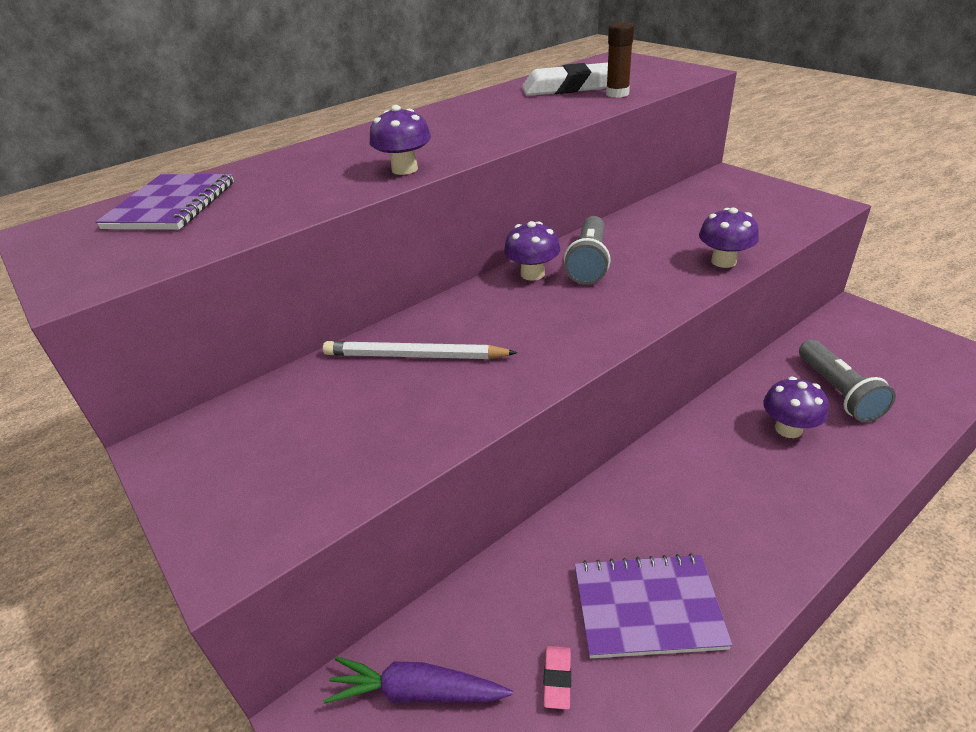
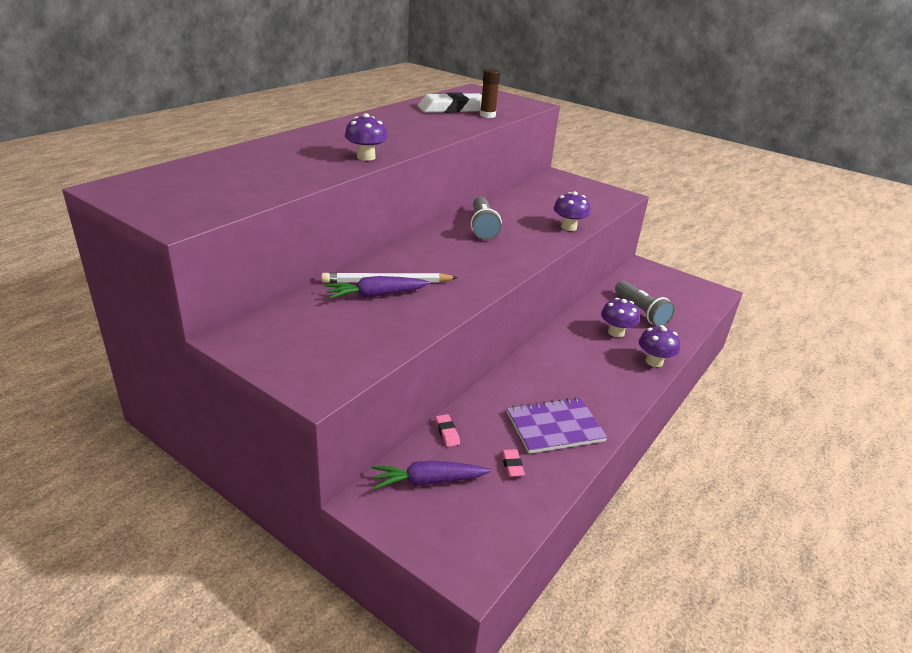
camera: 20 degrees left, 5 degrees down
(171, 205) = (203, 174): purple notebook -> none
(389, 379) = (376, 295): none -> purple carrot
(474, 598) = (447, 432): none -> pink eraser
(532, 274) = (447, 234): purple mushroom -> purple mushroom (654, 361)

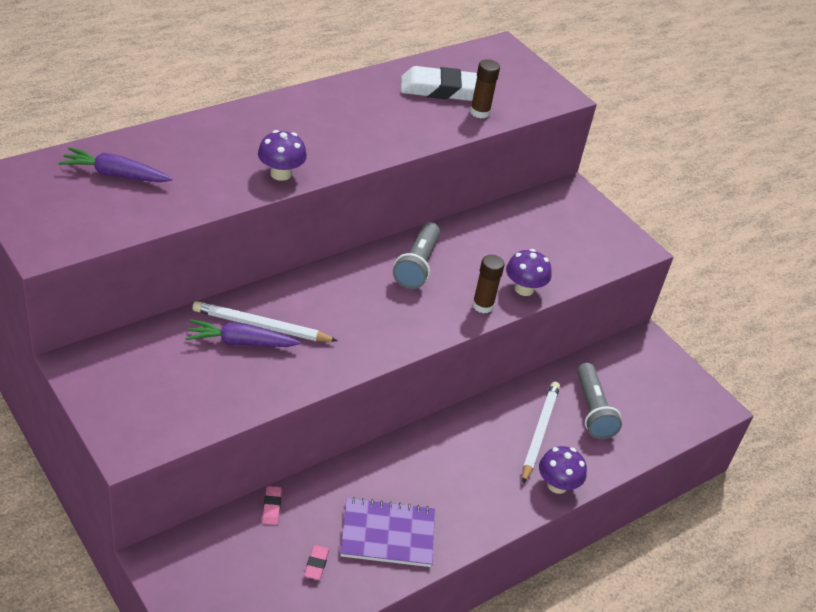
camera: 15 degrees right, 10 degrees up
(427, 481) = (224, 555): purple carrot -> purple carrot (115, 174)
(548, 241) = (482, 305): none -> brown glue stick
(616, 332) = (539, 432): purple mushroom -> white pencil

